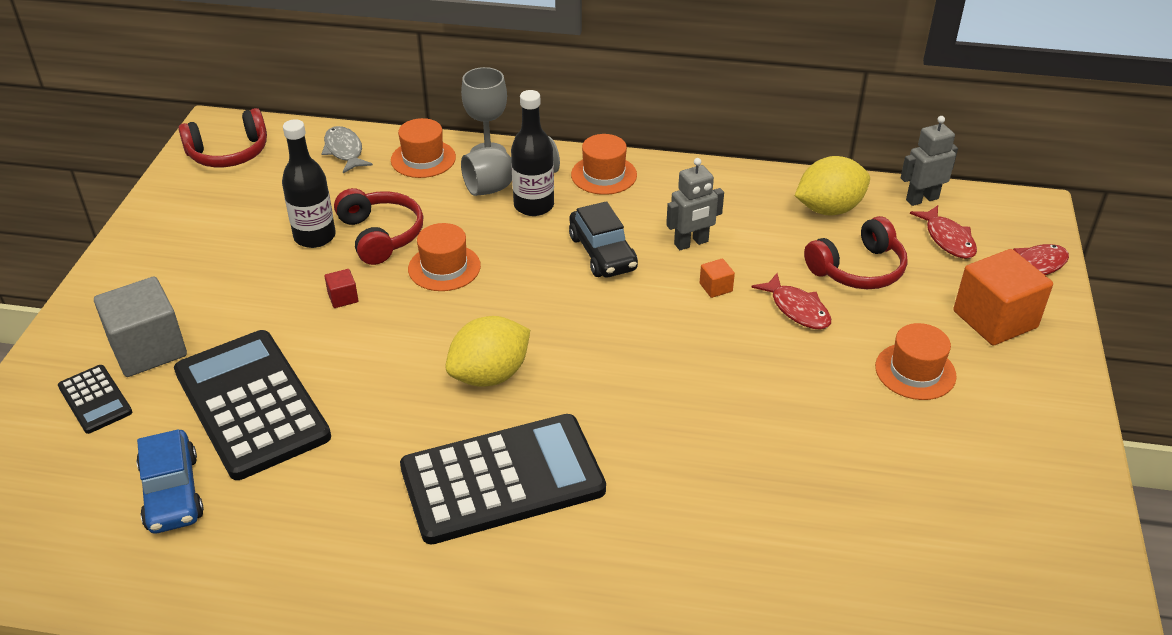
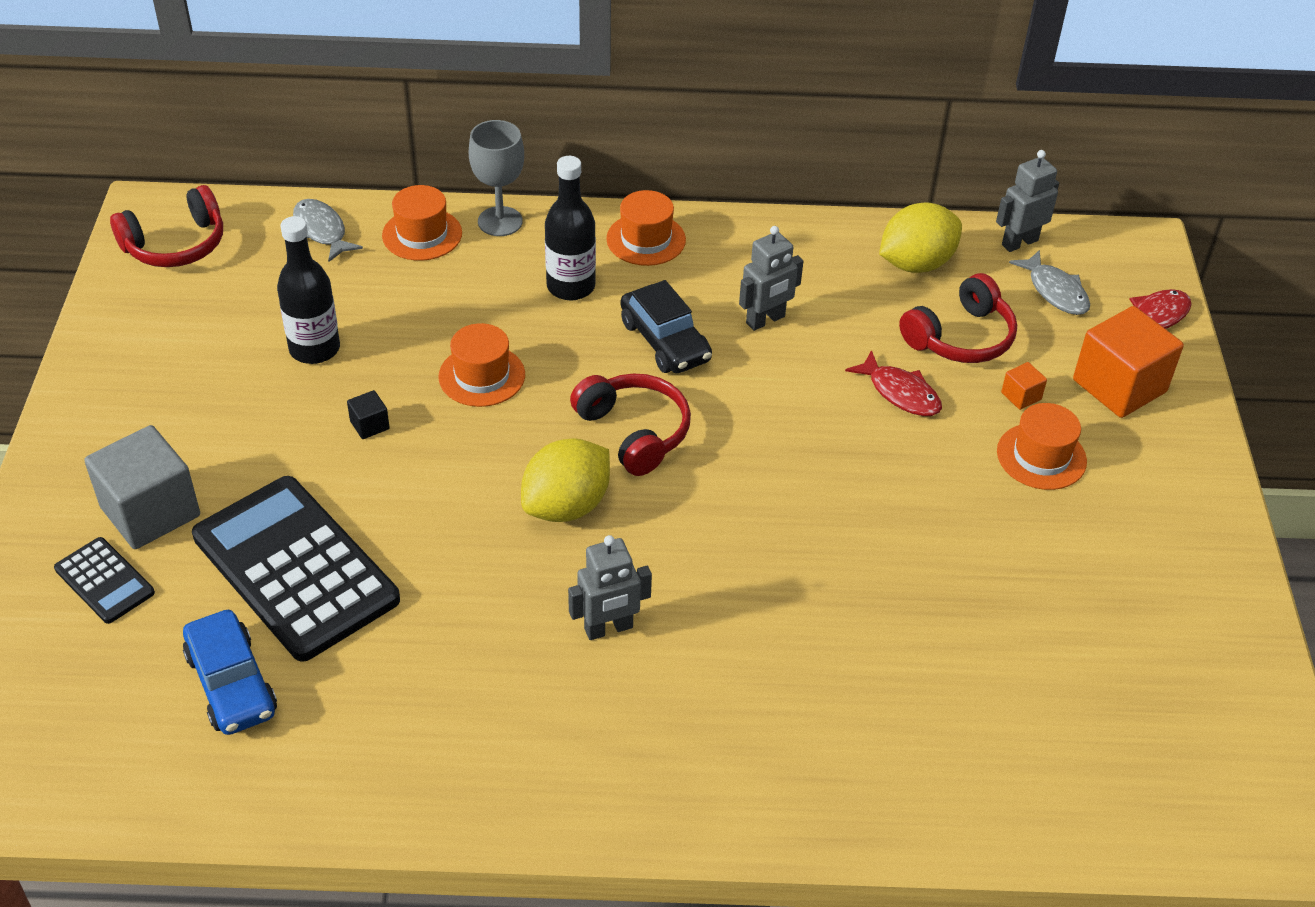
camera: 10 degrees left, 5 degrees up
(343, 298) = (369, 425): red cube -> black cube
(380, 235) = (394, 340): red headphones -> red headphones (634, 432)
(500, 185) = (524, 263): grey goblet -> none
(502, 479) = (608, 629): black calculator -> grey robot
(716, 287) = (804, 374): orange cube -> orange cube (1021, 396)
(947, 239) = (1055, 291): red fish -> grey fish

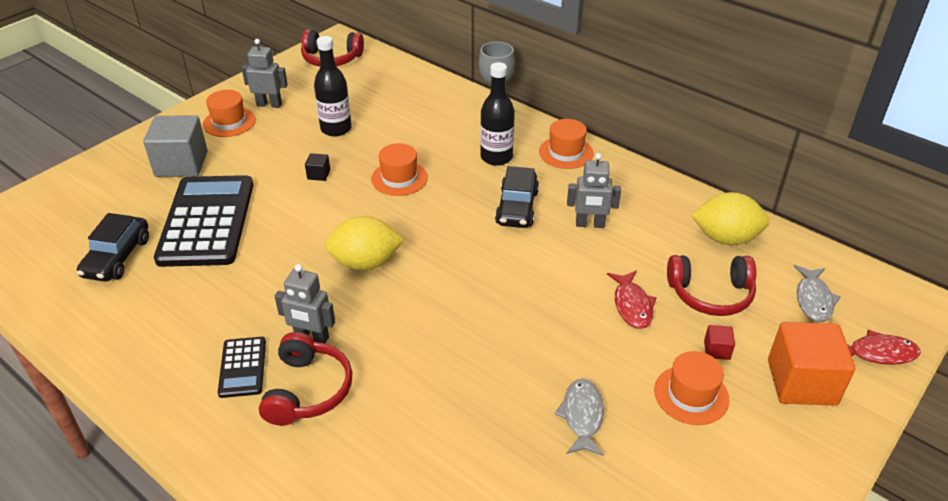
camera: 40 degrees right, 5 degrees down
(104, 581) = (128, 183): black calculator -> black calculator (243, 367)
(232, 684) = (117, 257): blue car -> black car
(321, 231) = (402, 79): grey fish -> grey fish (582, 416)
(422, 234) = (449, 100): orange hat -> orange hat (229, 122)
(634, 432) = (445, 245): red headphones -> red headphones (307, 390)
(1019, 242) = (817, 259): grey robot -> grey robot (269, 104)
(1021, 396) = (717, 350): orange cube -> red cube

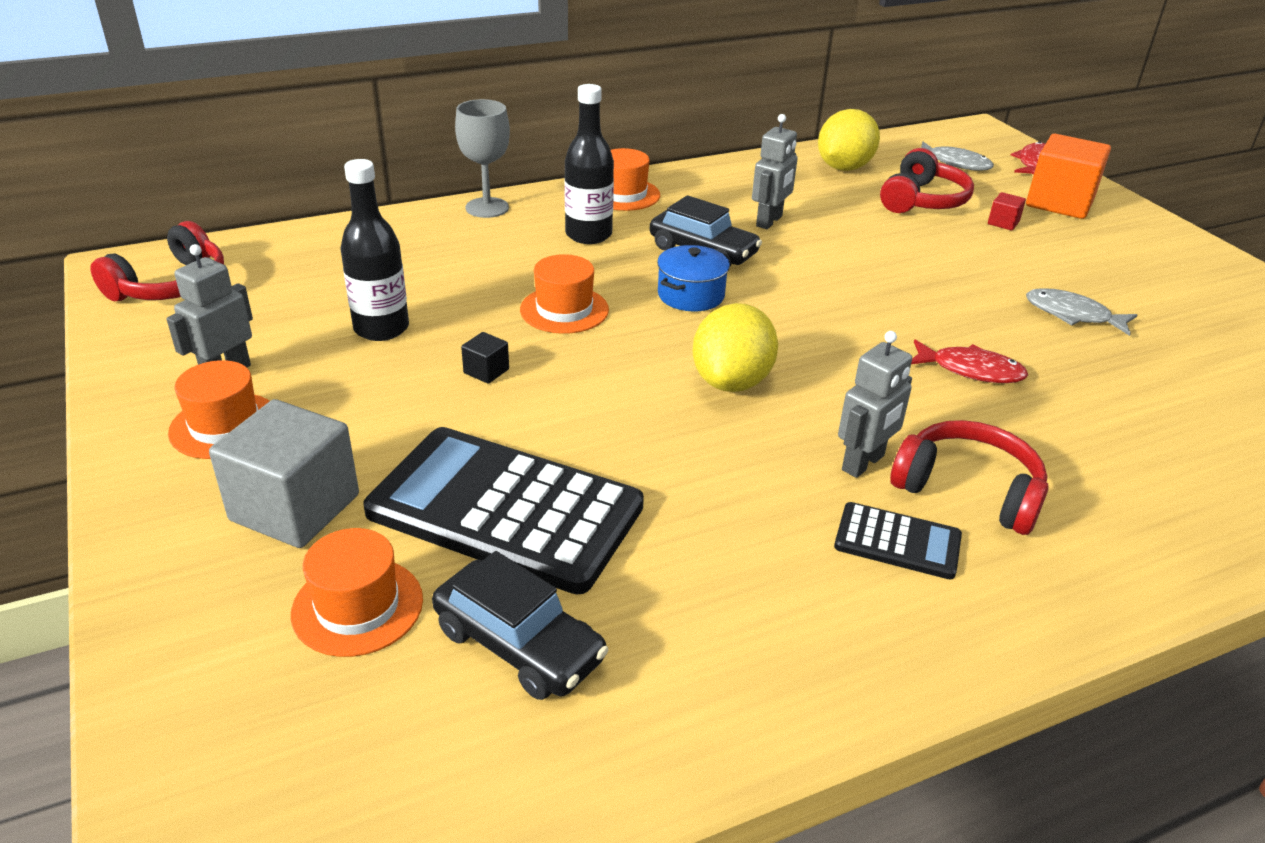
camera: 65 degrees left, 5 degrees down
(455, 219) = (691, 295): none -> blue pot
(632, 305) = (918, 241): red fish -> red fish (970, 370)
(691, 395) = (1059, 253): orange hat -> orange hat (357, 606)

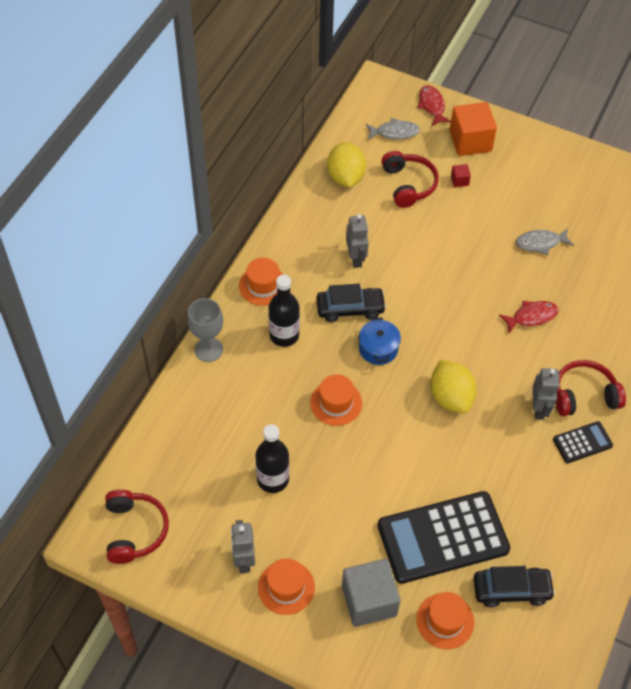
camera: 40 degrees left, 20 degrees up
(486, 371) = (349, 470): black cube -> none

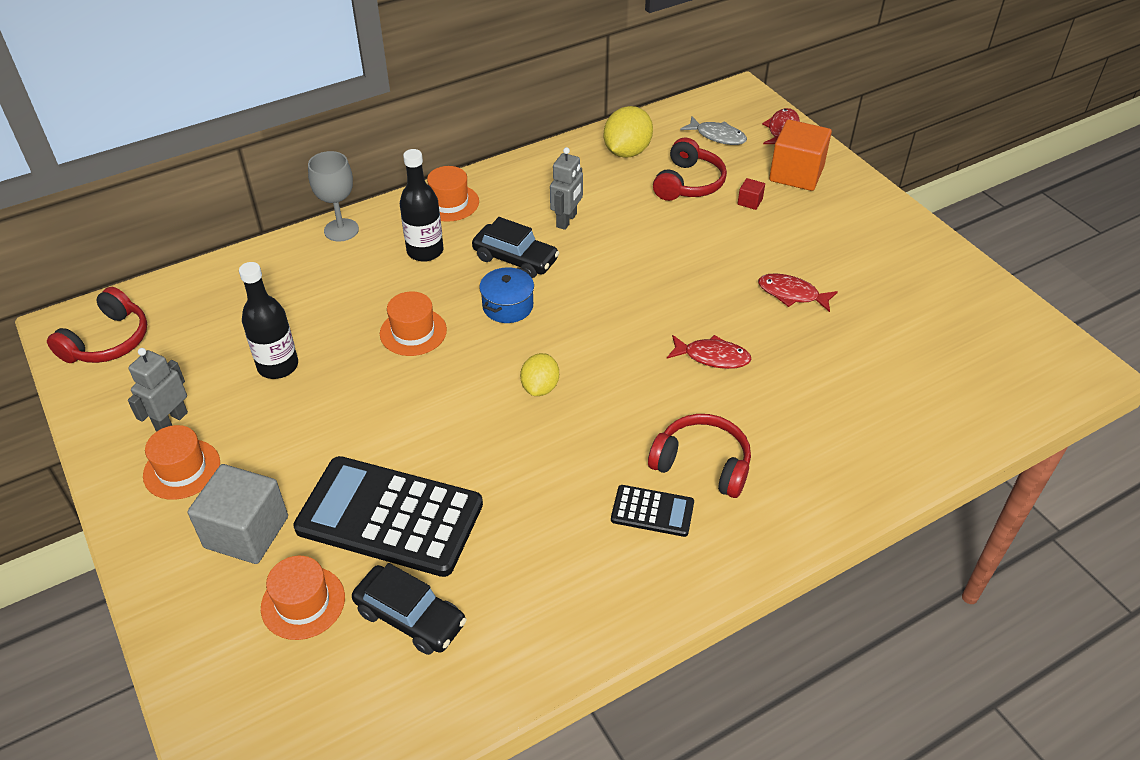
camera: 35 degrees right, 10 degrees down
(451, 397) = (540, 387): yellow lemon -> yellow lemon, size x0.65
(539, 409) = (632, 449): grey robot -> none
(540, 243) = (792, 294): grey fish -> red fish

